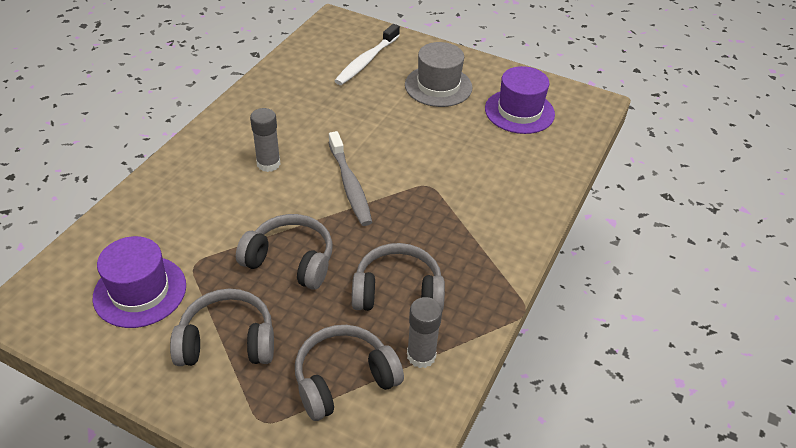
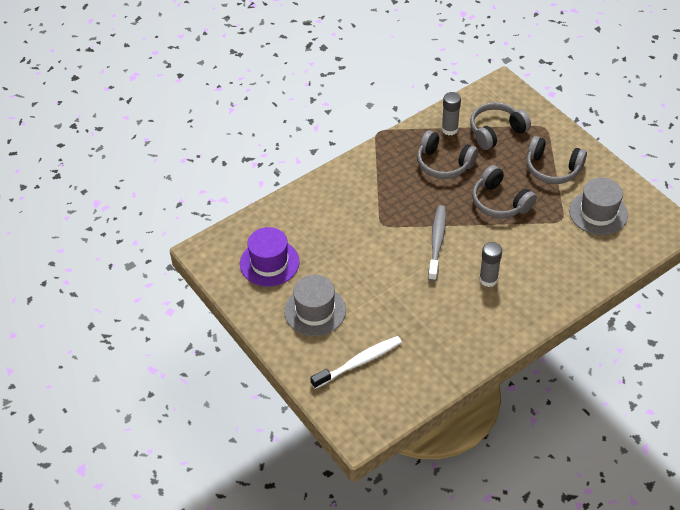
camera: 150 degrees left, 5 degrees up
(140, 291) = (598, 213): purple hat -> grey hat
(344, 379) = (496, 131): grey headphones -> grey headphones turned 150 degrees clockwise

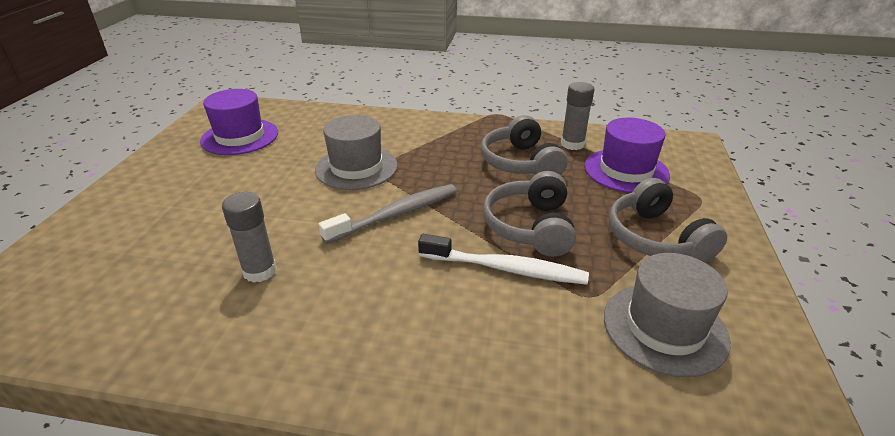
camera: 45 degrees right, 15 degrees down
(315, 311) = (189, 188): grey hat -> grey hat (356, 167)
(359, 362) = (116, 255): white toothbrush -> white toothbrush (506, 269)
(488, 279) = (382, 288): grey glue stick -> grey glue stick (259, 271)
(496, 131) = (626, 170): grey headphones -> purple hat

